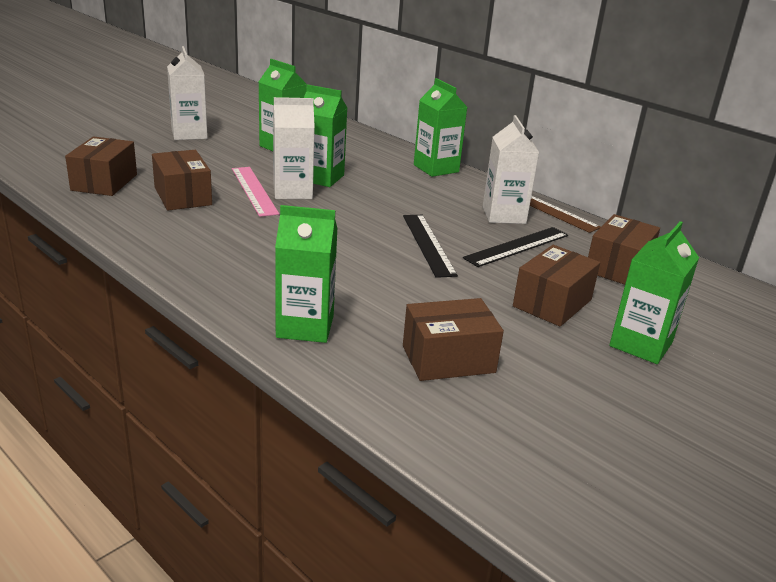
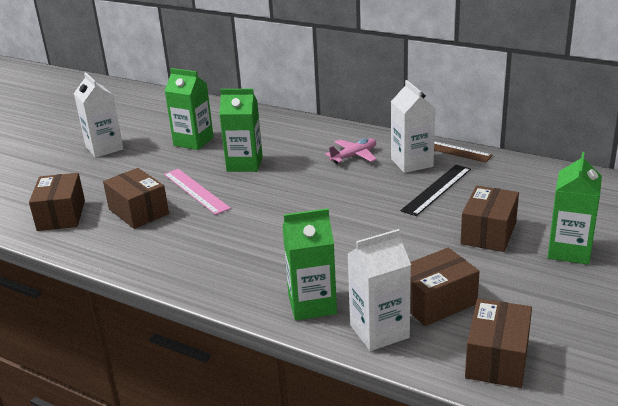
camera: 10 degrees left, 0 degrees up
(292, 191) = (229, 184): white carton -> white carton (379, 331)
(428, 244) = (367, 205): black ruler -> none
(436, 168) = (334, 131): green carton -> none
(443, 195) = (354, 156): none -> pink plane
(618, 267) = (522, 188): brown box -> brown box (497, 359)

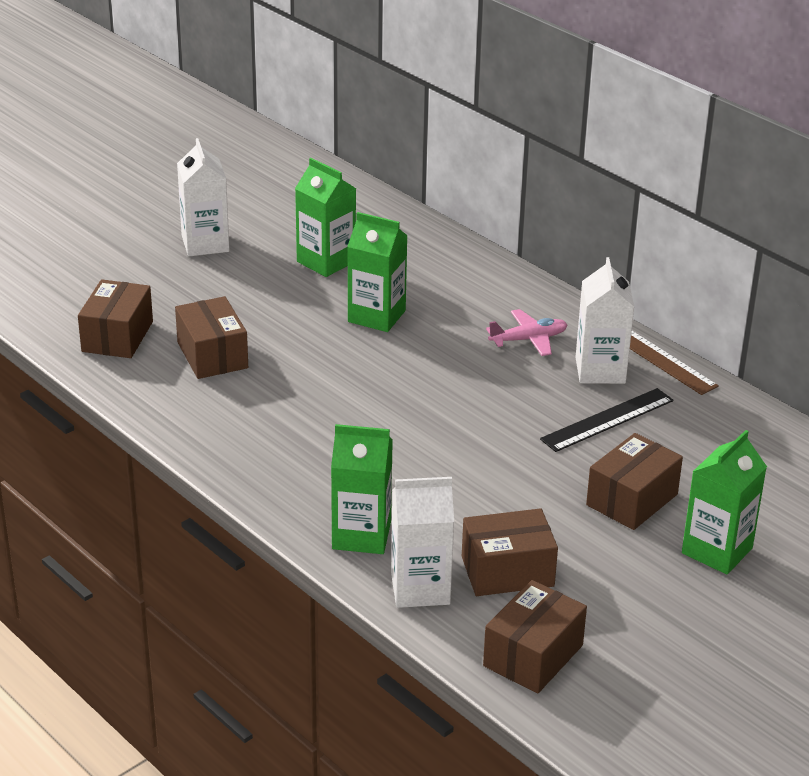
camera: 15 degrees right, 5 degrees up
(195, 191) = (295, 342): pink ruler -> none

